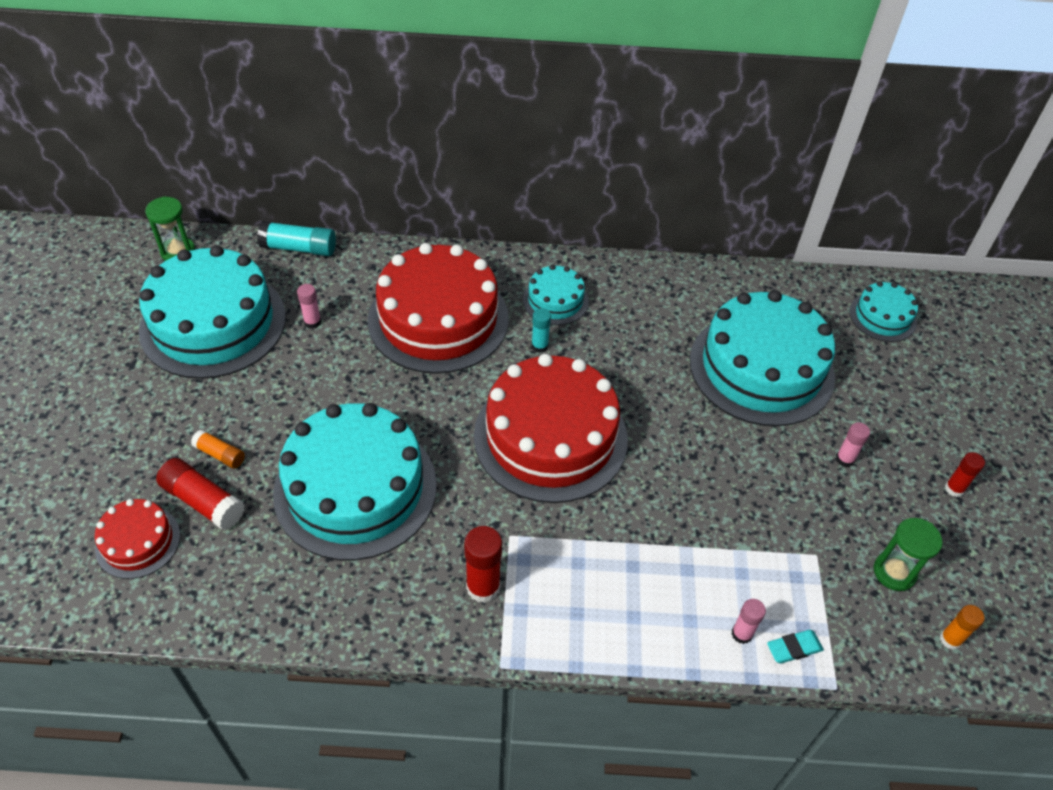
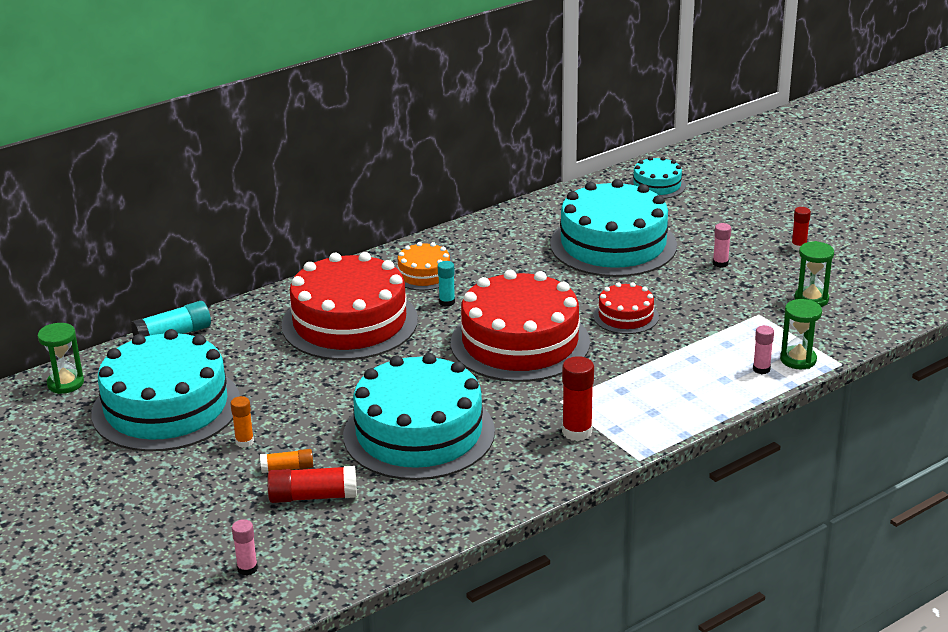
camera: 35 degrees left, 20 degrees down
(138, 542) = (294, 540): red cake -> red cake (625, 316)
(312, 322) = (250, 369): pink glue stick -> pink glue stick (247, 568)
(555, 300) = (424, 274): turquoise cake -> orange cake
(794, 648) = (798, 360): turquoise eraser -> green hourglass
(950, 639) = (875, 312): orange glue stick -> orange glue stick (244, 442)

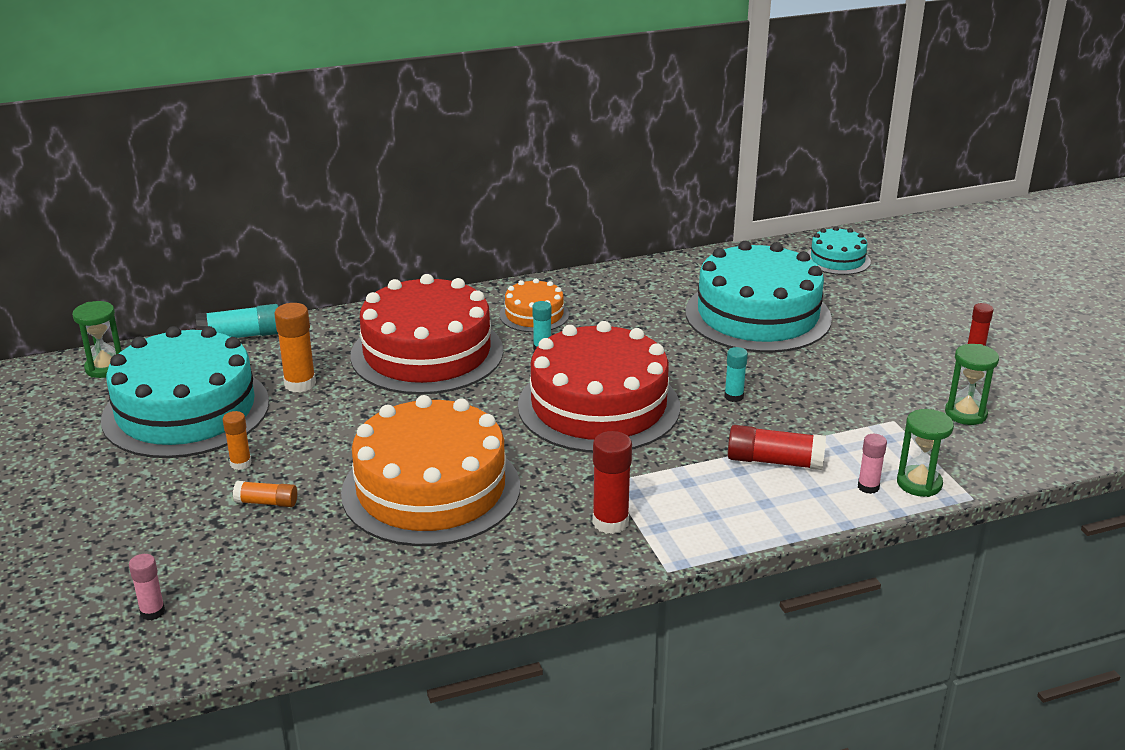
camera: 15 degrees right, 0 degrees up
(253, 367) = (300, 384): none -> orange glue stick
(313, 496) = (274, 541): red glue stick -> red glue stick (774, 461)
(419, 433) = (431, 489): turquoise cake -> orange cake
(625, 316) = (734, 396): red cake -> turquoise glue stick
(720, 263) = (872, 355): pink glue stick -> none

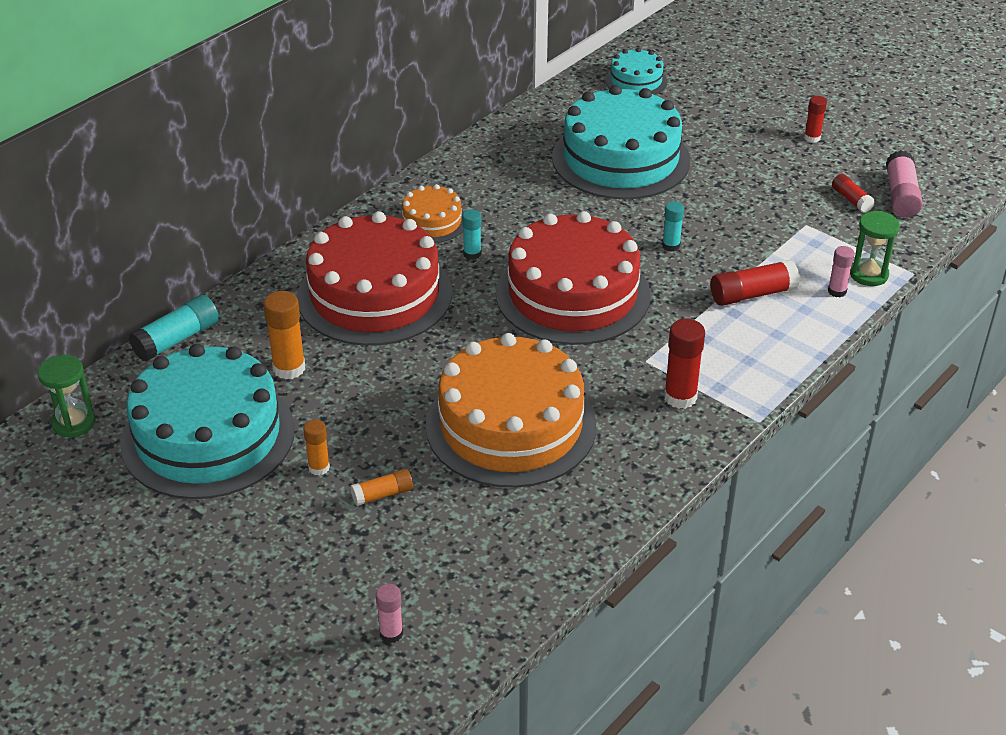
camera: 30 degrees left, 10 degrees up
(965, 414) = (851, 200): green hourglass -> red glue stick
(1027, 426) = (901, 195): none -> pink glue stick

